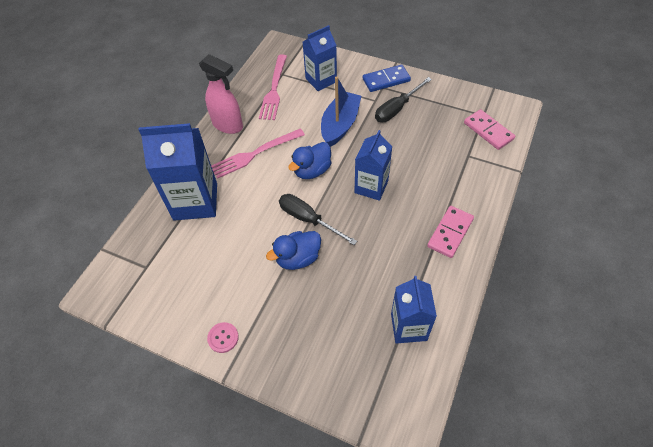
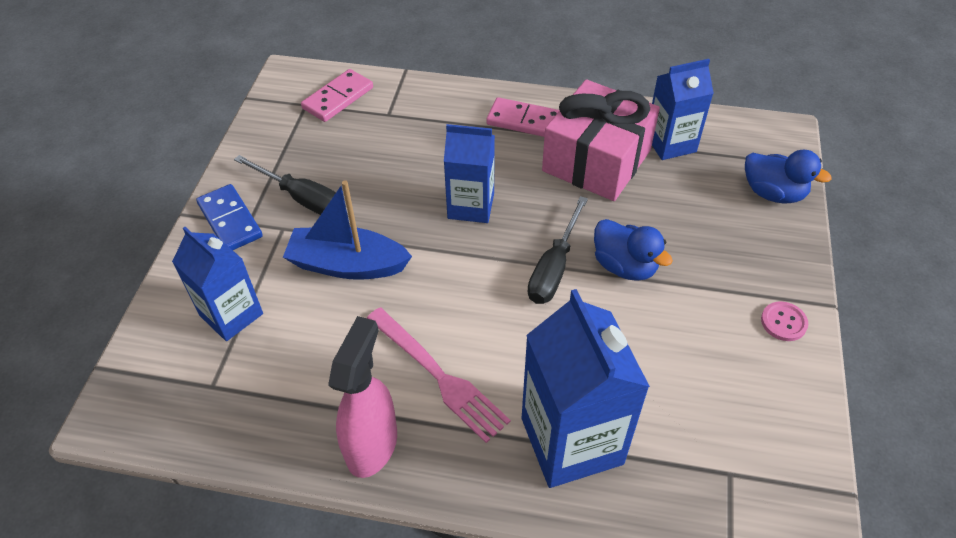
camera: 105 degrees left, 5 degrees down
(274, 90) = (263, 388): pink fork -> none
(312, 171) = (457, 283): blue duck -> blue duck (773, 193)
(399, 269) = (596, 160): none -> pink gift

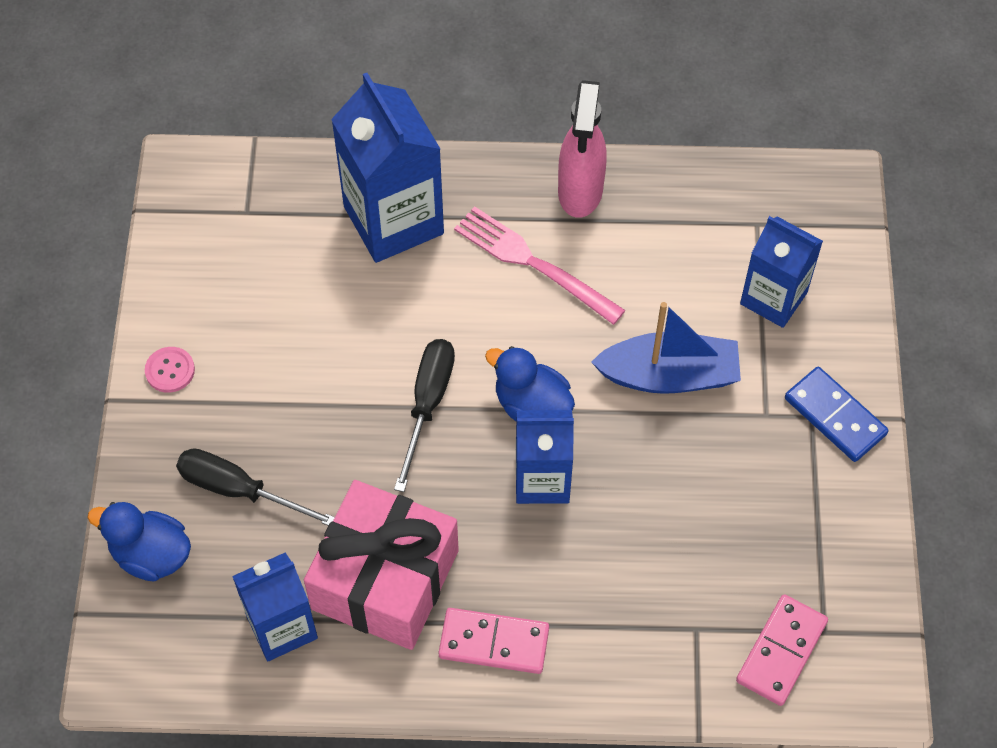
camera: 170 degrees right, 10 degrees up
(301, 198) = (761, 462): black screwdriver -> black screwdriver (239, 490)
(624, 266) = (345, 418): blue duck -> blue duck (531, 406)

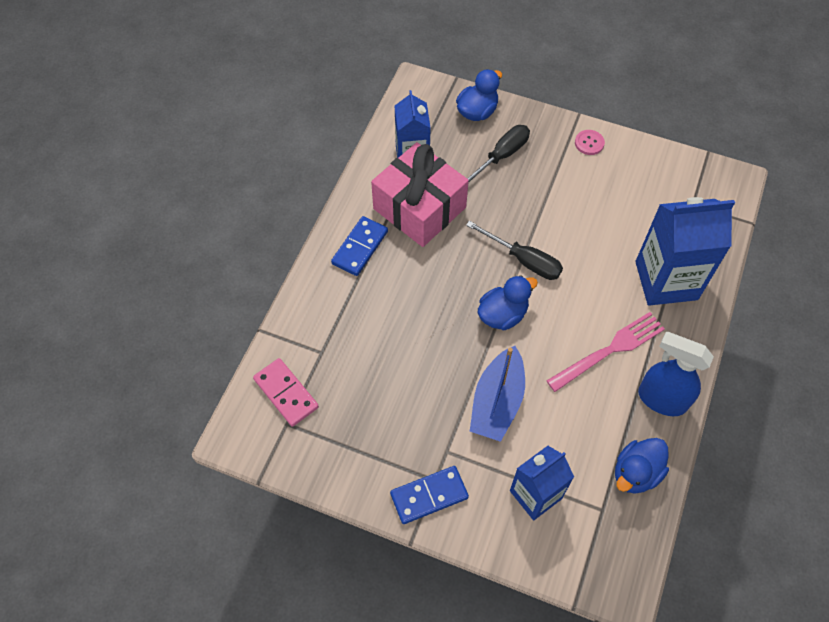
camera: 110 degrees right, 0 degrees up
(494, 643) = (360, 247): pink domino -> blue domino
(542, 479) = (450, 304): blue carton -> none
(580, 192) = (661, 399): pink spray bottle -> blue spray bottle
(693, 199) = (636, 473): none -> blue duck

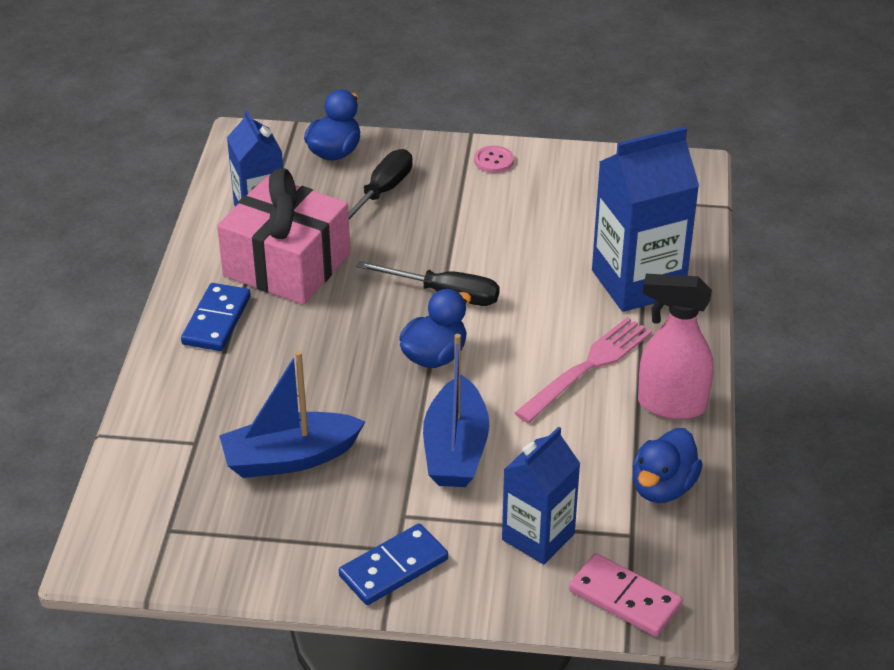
camera: 15 degrees left, 20 degrees down
(286, 393) = (158, 496): pink domino -> pink domino (625, 598)
(381, 381) = (290, 458): none -> blue boat
(661, 399) = (670, 405): blue spray bottle -> pink spray bottle

